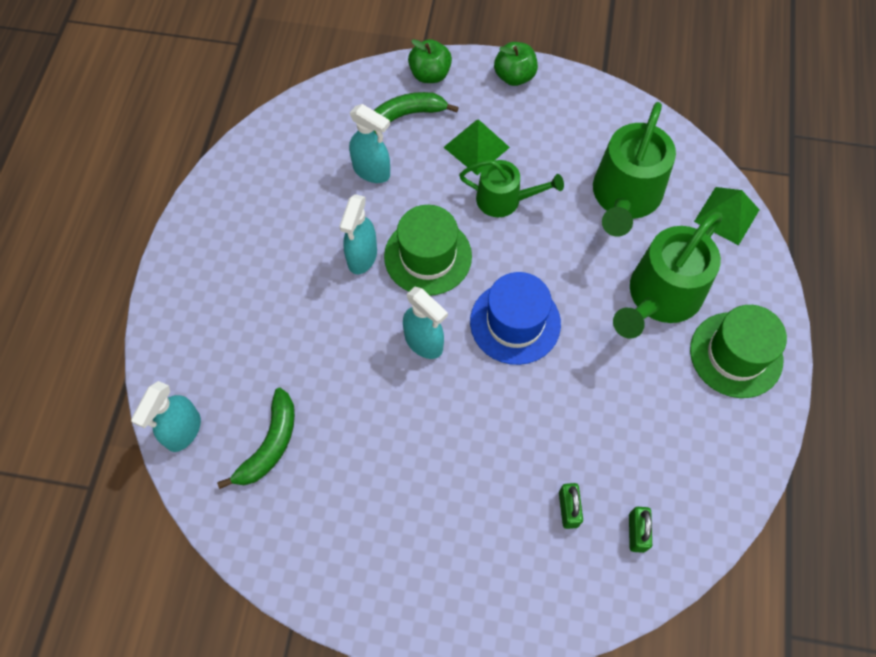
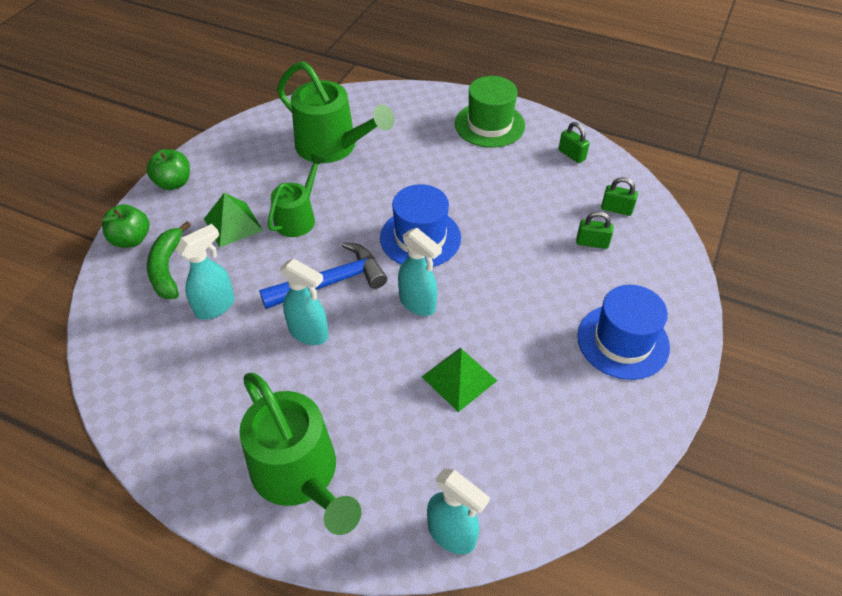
camera: 75 degrees left, 15 degrees down
(270, 444) = (487, 449): green banana -> none
(424, 342) = (418, 303): turquoise spray bottle -> turquoise spray bottle turned 75 degrees clockwise
(428, 256) = (331, 282): green hat -> blue hammer
(430, 560) = (623, 341): none -> blue hat
(660, 297) = (429, 150): green watering can -> green watering can (299, 475)
(718, 464) = (571, 155): none -> green padlock
(727, 215) = (375, 99): green pyramid -> green pyramid (459, 378)

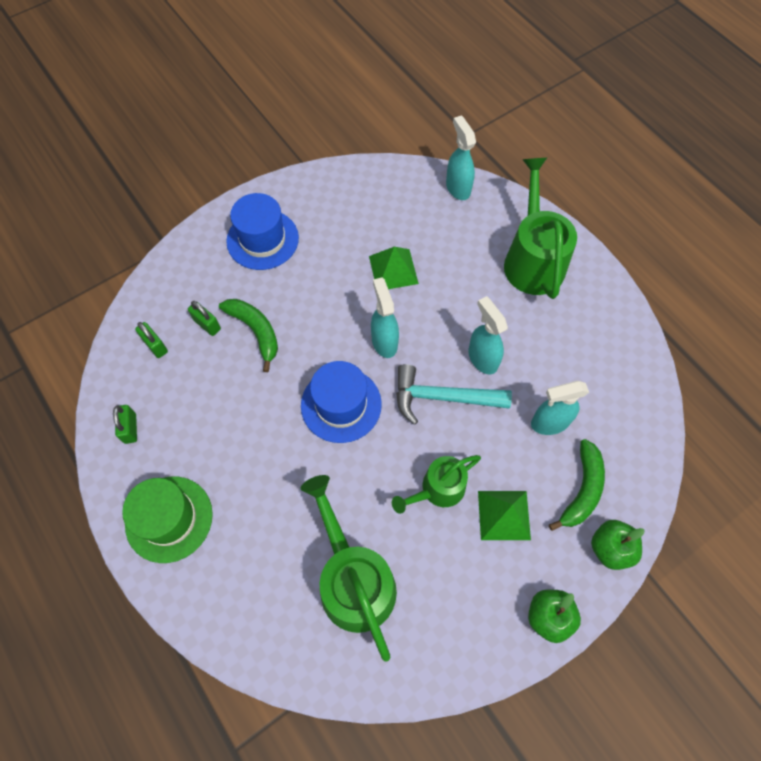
camera: 150 degrees left, 15 degrees up
(331, 282) = (443, 397): blue hammer -> turquoise hammer
(544, 257) = (255, 331): none -> green banana

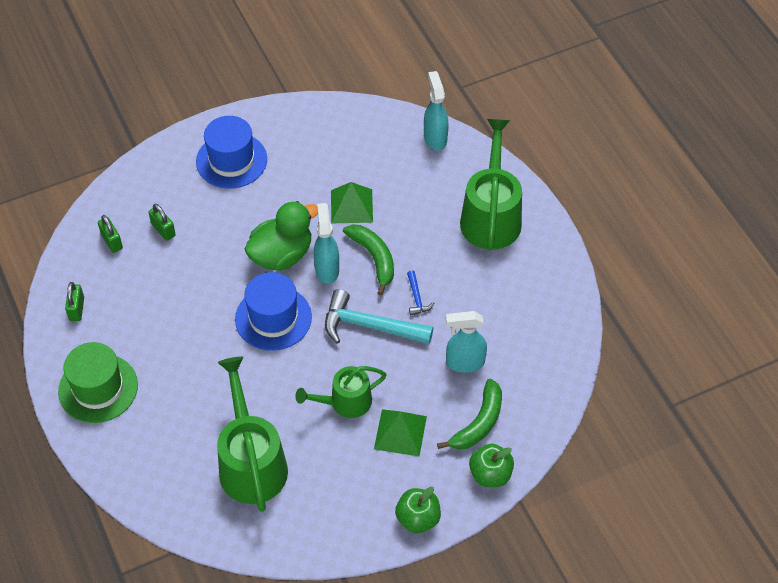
camera: 10 degrees right, 10 degrees down
(255, 331) = (207, 242): green banana -> green banana (374, 258)
(334, 333) = (281, 255): none -> green duck
(482, 358) = (417, 298): turquoise spray bottle -> blue hammer

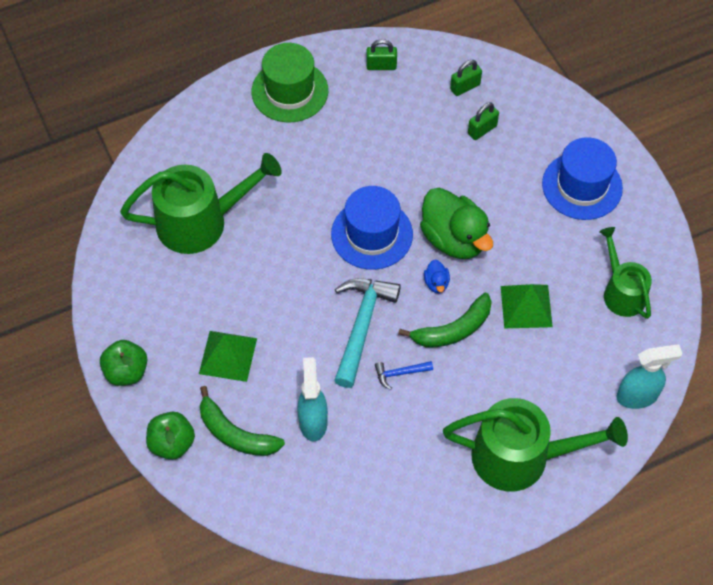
camera: 90 degrees right, 5 degrees up
(327, 269) = (436, 283): turquoise spray bottle -> blue duck
(345, 402) = (266, 304): green watering can -> green watering can (622, 292)

